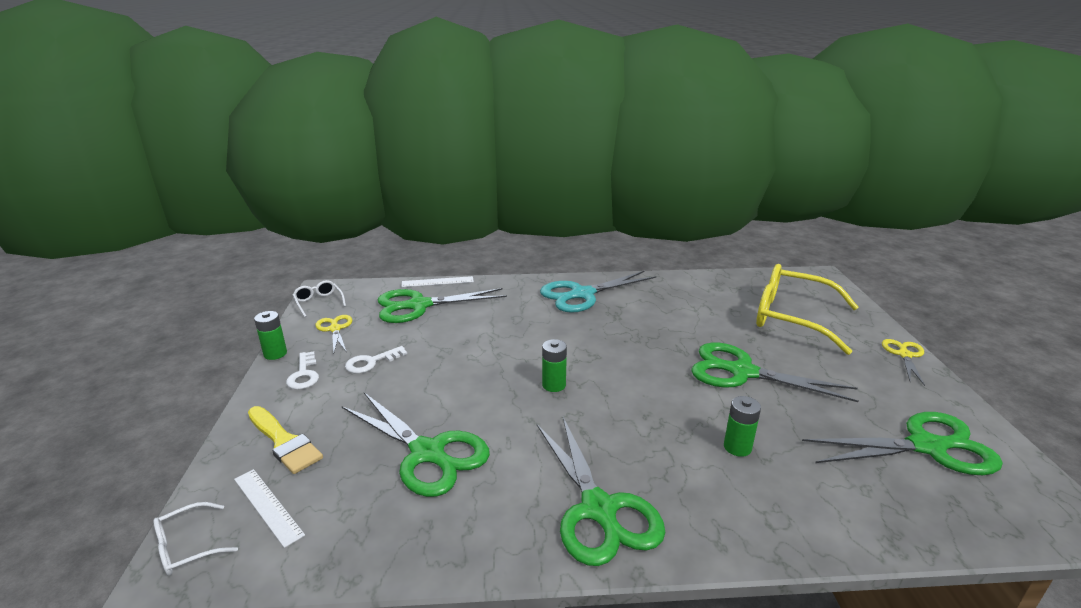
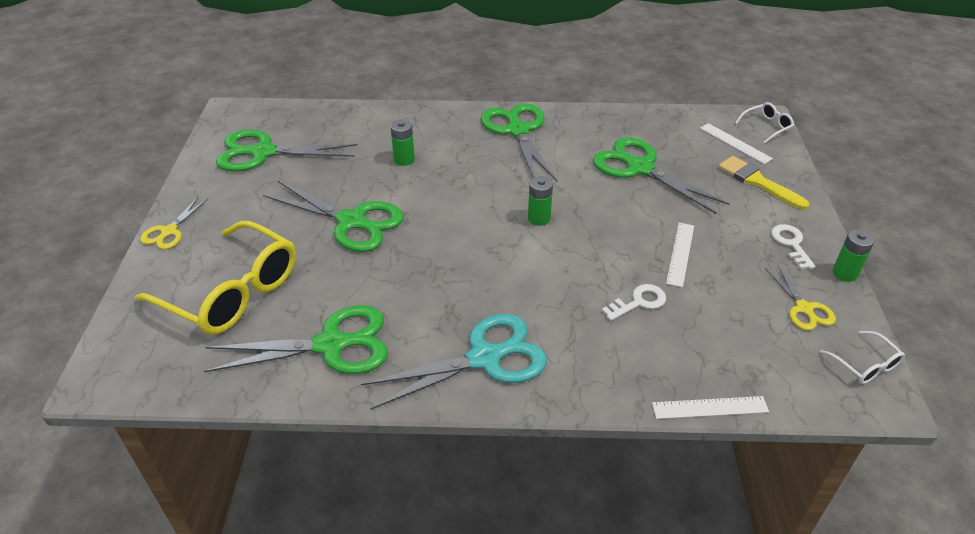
camera: 175 degrees left, 15 degrees up
(371, 362) = (730, 255): white key -> white key (639, 302)
(418, 306) = (717, 348): green scissors -> green scissors (332, 345)
(418, 361) = (680, 254): none -> white ruler

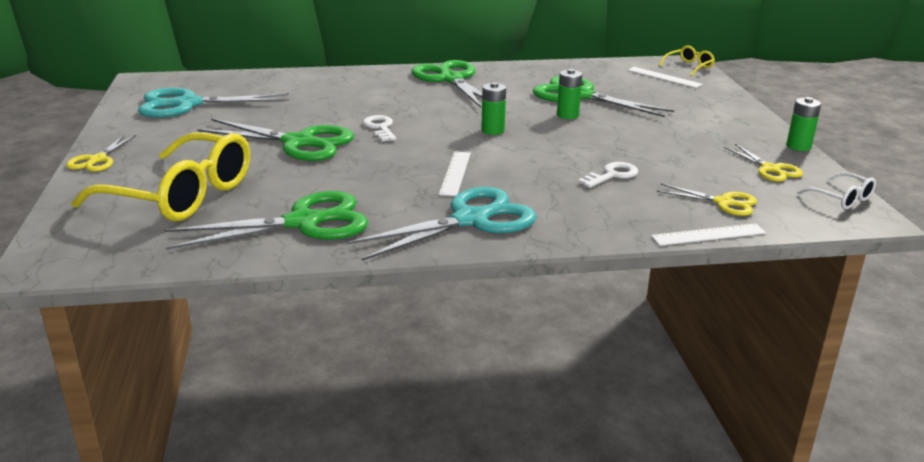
camera: 10 degrees left, 15 degrees down
(262, 153) = (187, 104): green scissors -> turquoise scissors
(404, 159) = (341, 102): green battery -> green battery (567, 115)
(680, 254) = (640, 144): white ruler -> white ruler (455, 173)
(740, 358) = (724, 203): none -> yellow scissors
(757, 182) = (694, 98): yellow brush -> none
(767, 127) = (689, 67): white glasses -> yellow glasses
(791, 244) = (741, 132): white key -> white key (380, 128)

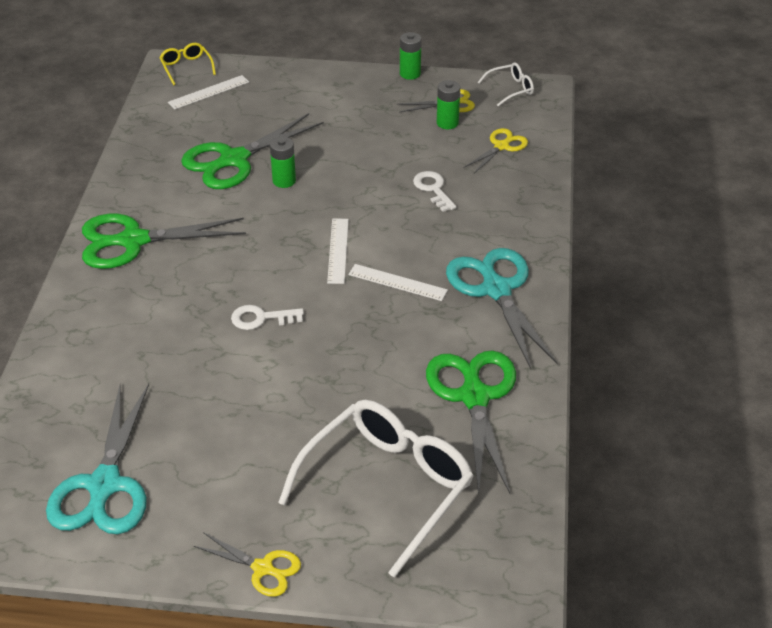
camera: 75 degrees left, 15 degrees up
(182, 195) = (388, 486): yellow glasses -> white glasses
(299, 143) = (279, 386): green scissors -> none
(492, 130) = (302, 238): green battery -> green battery (447, 123)
(708, 235) = (552, 170): white ruler -> white ruler (338, 250)

